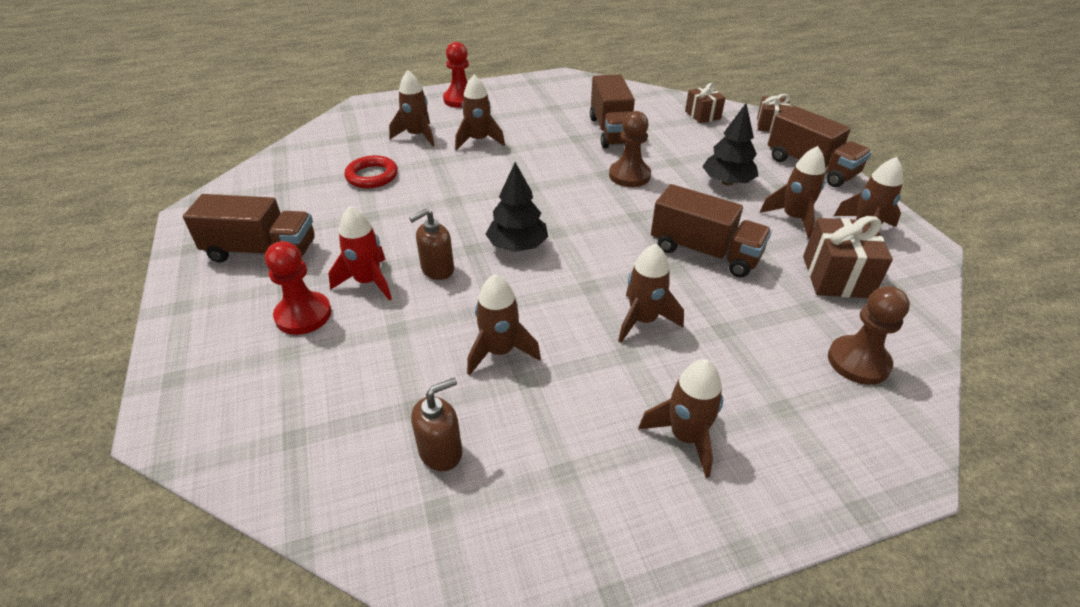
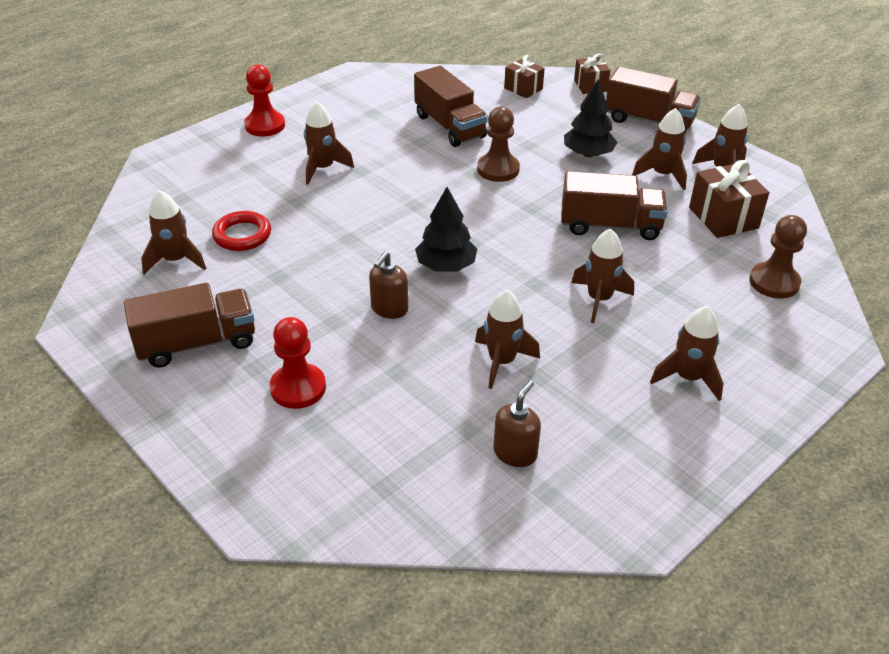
camera: 25 degrees left, 0 degrees up
(368, 282) = (333, 340): red rocket -> none
(417, 136) = (252, 179): brown rocket -> brown rocket (175, 260)

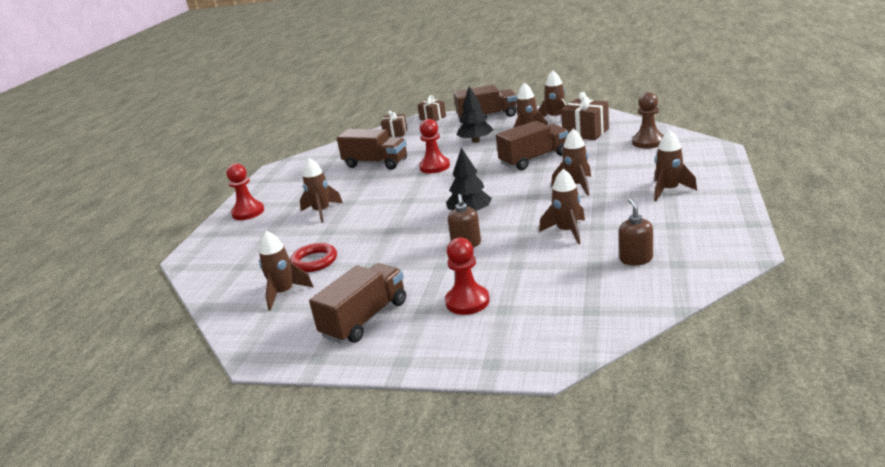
camera: 30 degrees left, 15 degrees down
(498, 169) = (434, 167): brown pawn -> red pawn

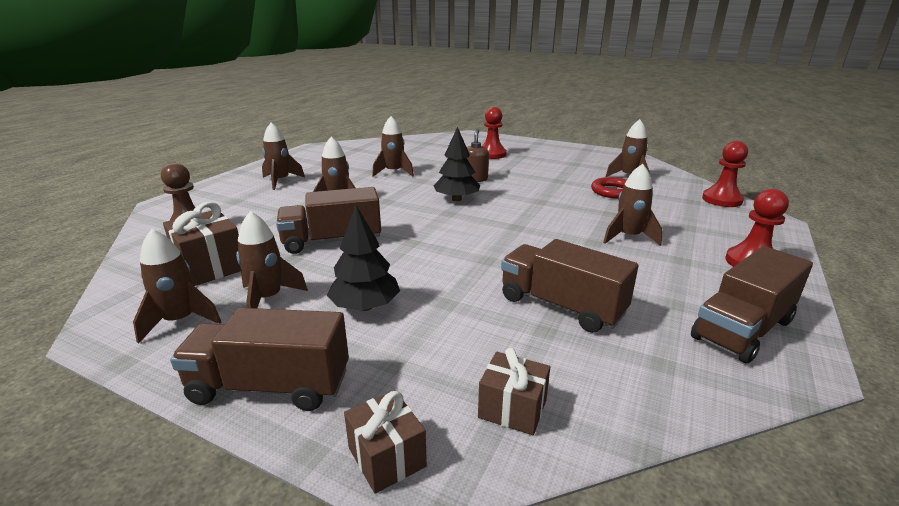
camera: 170 degrees left, 0 degrees up
(365, 319) = (560, 157): brown truck -> brown truck (742, 329)
(434, 167) = (464, 268): red pawn -> red pawn (722, 200)
(636, 259) = (374, 154): brown soap dispenser -> none

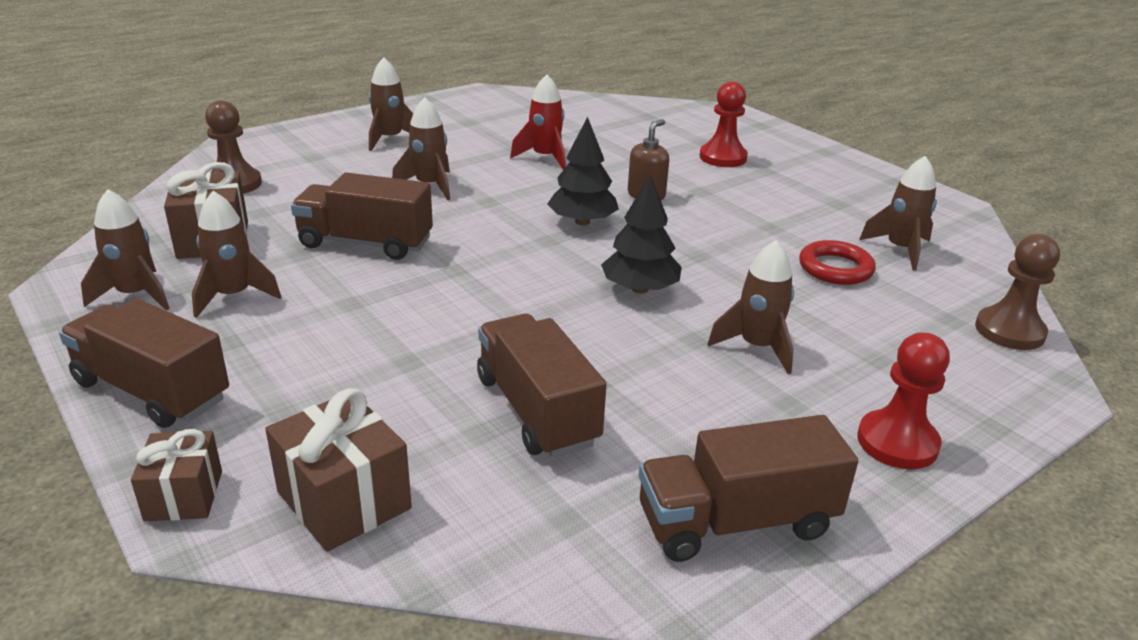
camera: 25 degrees right, 5 degrees up
(365, 306) = (319, 337): black tree -> black tree (640, 289)
(393, 172) = (544, 158): brown rocket -> red rocket
(512, 409) = (344, 500): brown gift -> brown gift, size x1.55
(722, 200) = (1009, 331): red pawn -> brown pawn

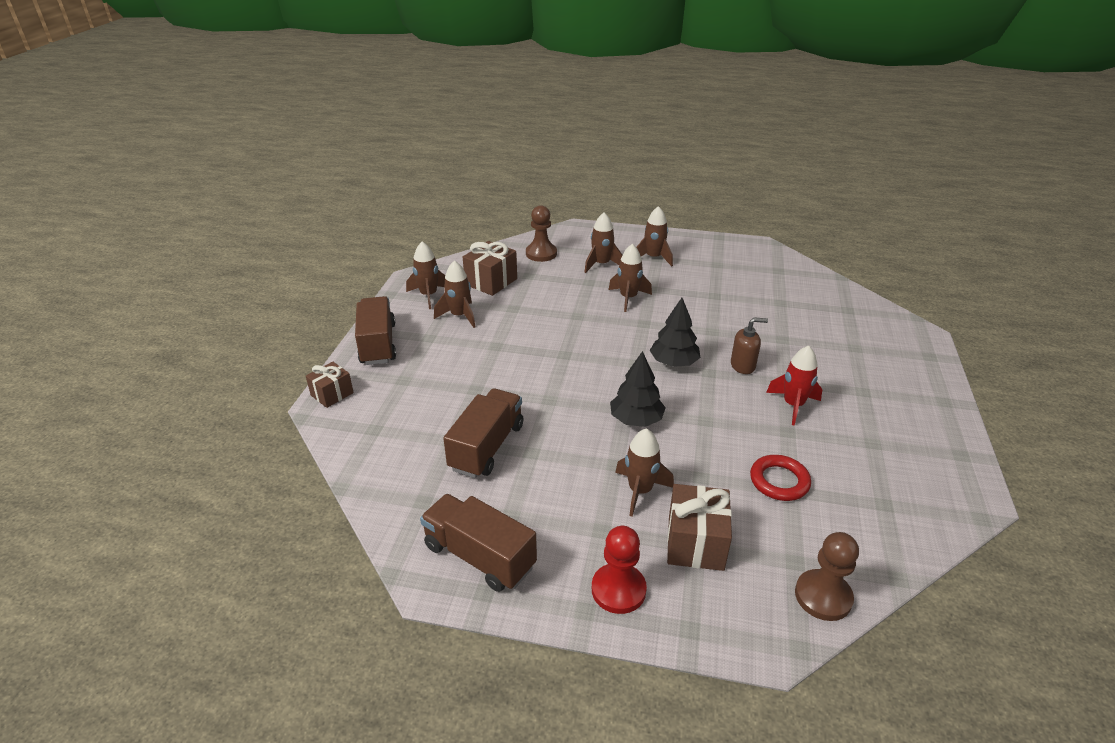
camera: 50 degrees right, 5 degrees up
(344, 500) = (369, 432): brown gift -> brown gift (695, 543)
(365, 243) = (548, 317): brown truck -> none
(544, 158) = (722, 310): red rocket -> red rocket (793, 405)
(723, 157) = (847, 366): red pawn -> none
(900, 249) = (854, 499): brown rocket -> brown rocket (601, 264)

